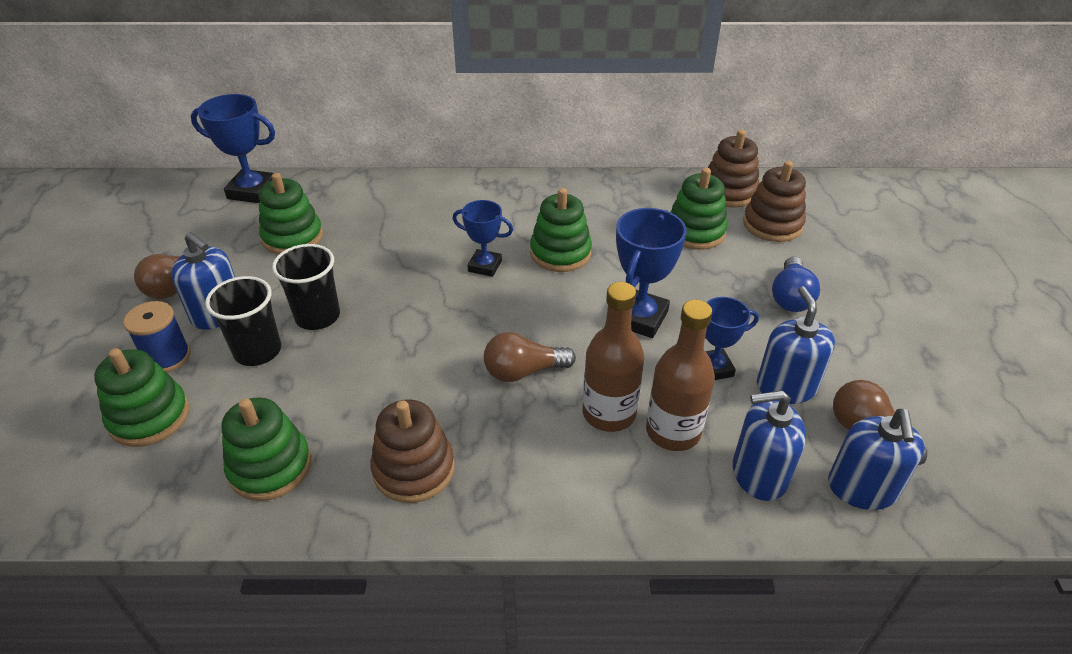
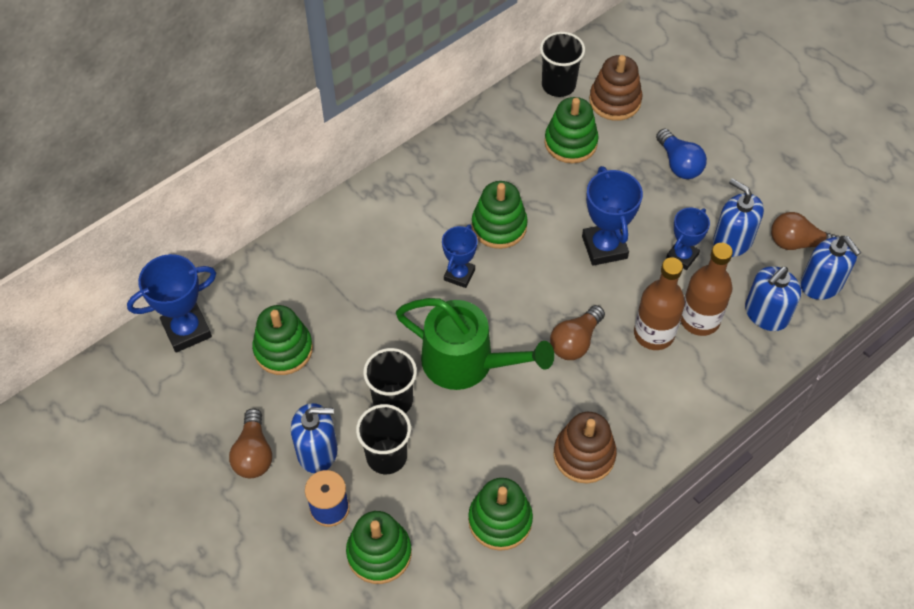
camera: 40 degrees left, 15 degrees up
(409, 327) = (466, 362): none -> green watering can
(485, 266) = (459, 275): blue trophy -> blue trophy turned 45 degrees counterclockwise
(729, 192) = (558, 85): brown stacking toy -> black cup

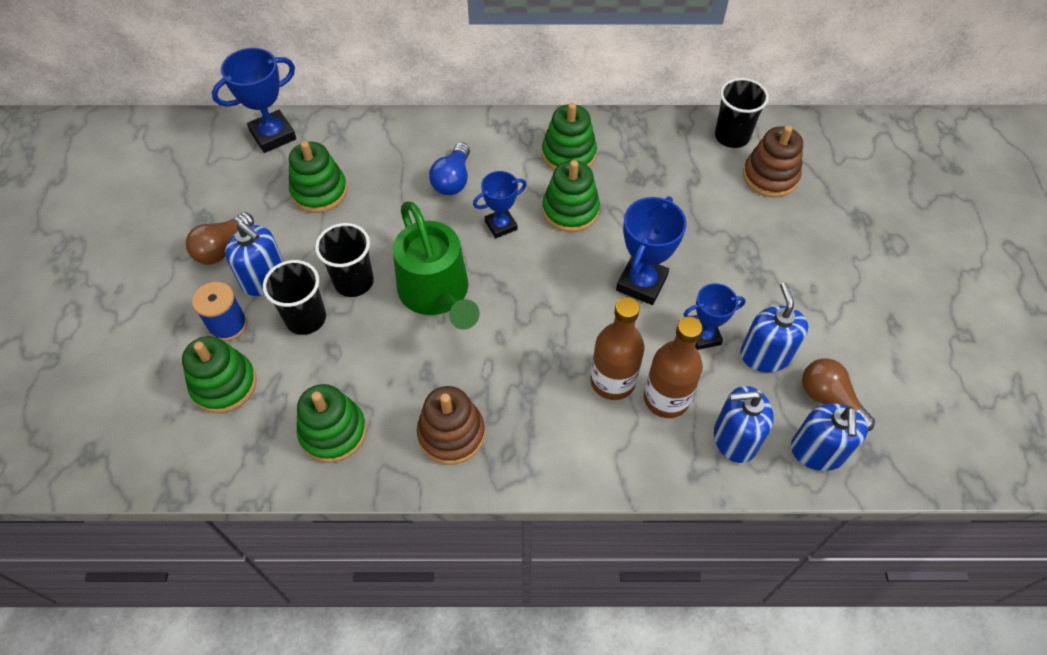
camera: 40 degrees right, 0 degrees up
(187, 330) = (273, 135): blue trophy -> blue trophy turned 45 degrees counterclockwise
(570, 143) = (697, 185): green stacking toy -> green stacking toy (568, 154)
(575, 341) = (539, 339): brown light bulb -> none
(679, 164) = (779, 260): blue light bulb -> blue light bulb (453, 180)

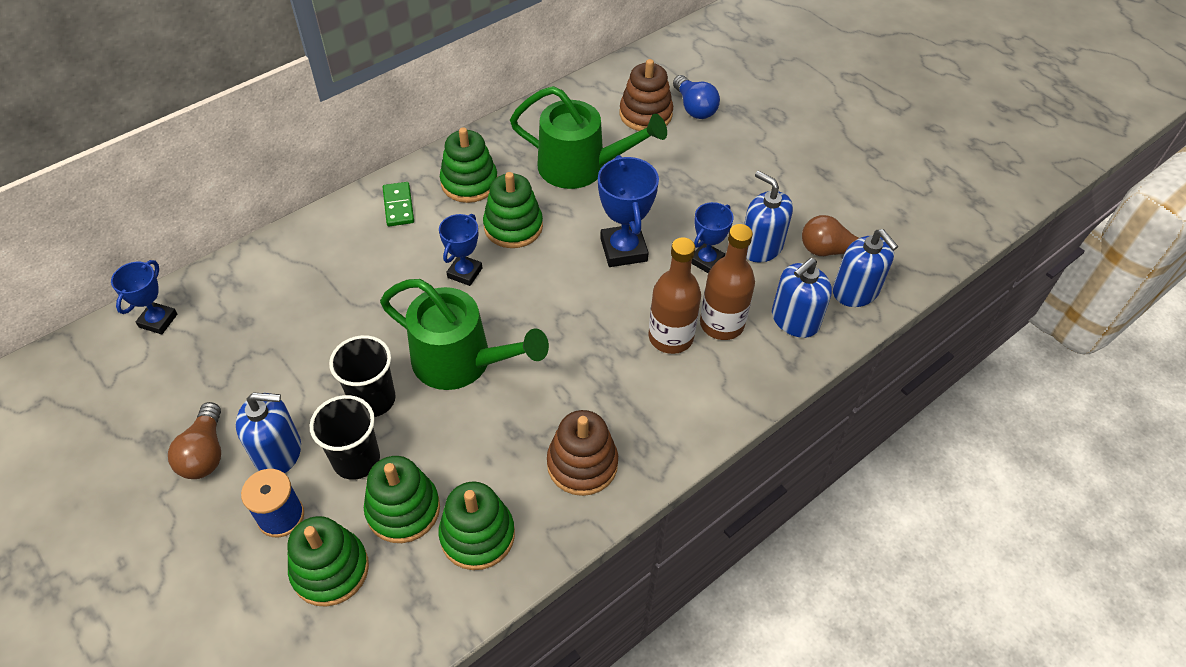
camera: 40 degrees left, 5 degrees down
(273, 135) = (158, 320): blue trophy -> blue trophy, size x0.65
(319, 191) = (260, 343): green stacking toy -> green stacking toy (403, 509)
(453, 180) = (384, 260): blue light bulb -> blue light bulb (694, 107)
(499, 143) = (398, 206): none -> green domino
(670, 191) = (580, 167): none -> green watering can
(732, 136) = (589, 99): black cup -> none

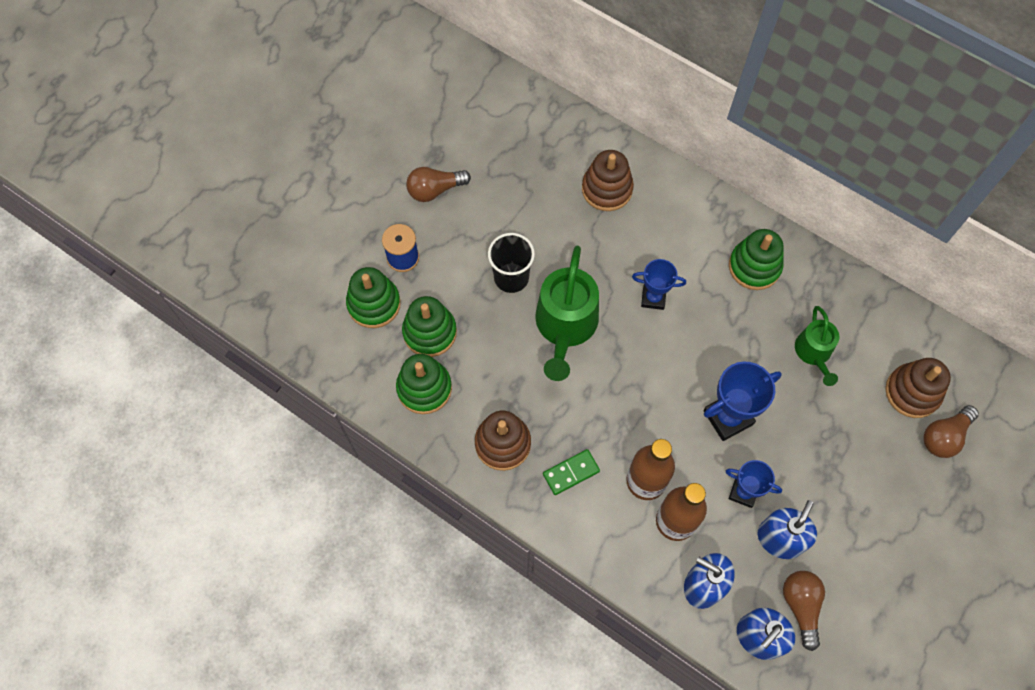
camera: 75 degrees right, 15 degrees up
(158, 320) = (530, 108): blue trophy -> none
(278, 452) = (449, 234): blue soap dispenser -> none
(311, 277) = (607, 189): none -> brown stacking toy
(356, 460) = (459, 286): black cup -> none
(398, 206) = (704, 222): green domino -> green domino (571, 473)
(513, 226) = (718, 319): green stacking toy -> none
(580, 167) = (814, 353): green watering can -> green watering can, size x0.58
(694, 107) = (944, 436): blue light bulb -> brown light bulb

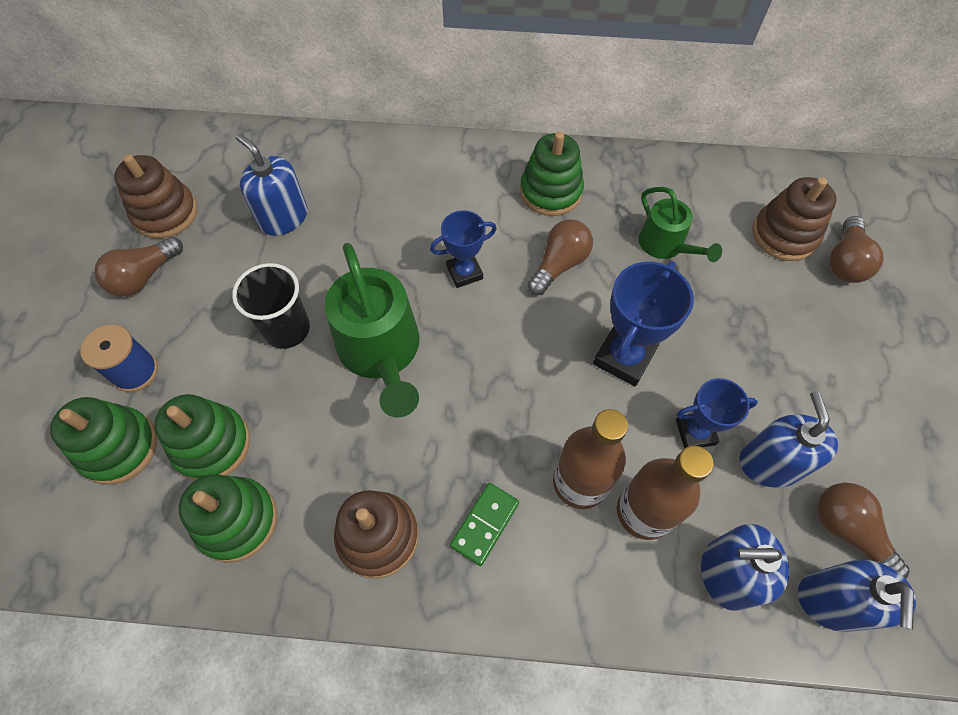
camera: 30 degrees left, 5 degrees down
(548, 190) = (283, 217): none -> blue soap dispenser
(607, 189) = (350, 188): brown stacking toy -> brown stacking toy (165, 213)
(724, 327) = (559, 265): none -> brown light bulb

